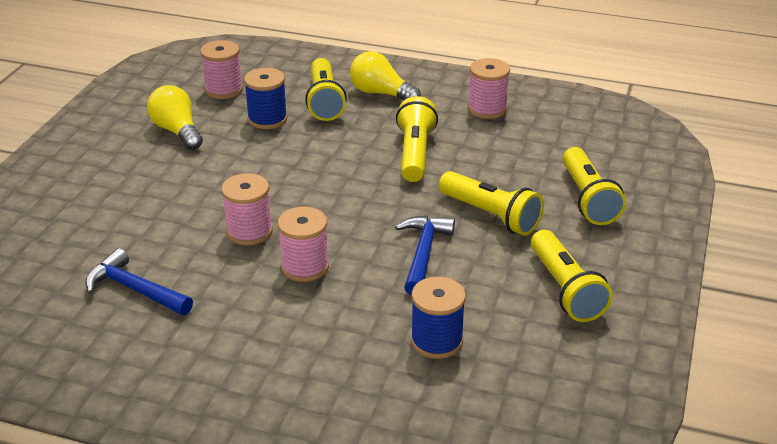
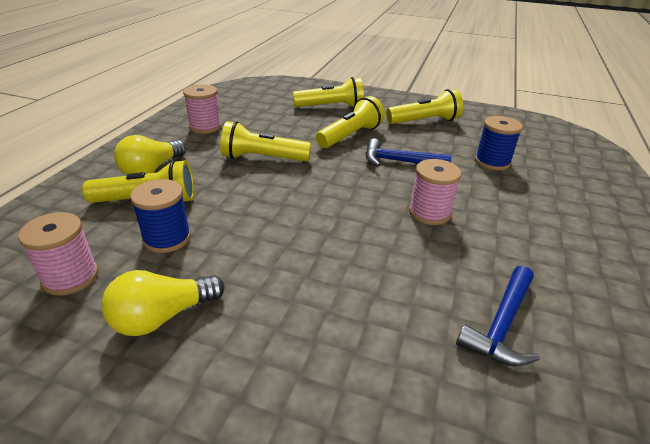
camera: 90 degrees left, 0 degrees up
(249, 231) = (383, 245): pink spool -> none

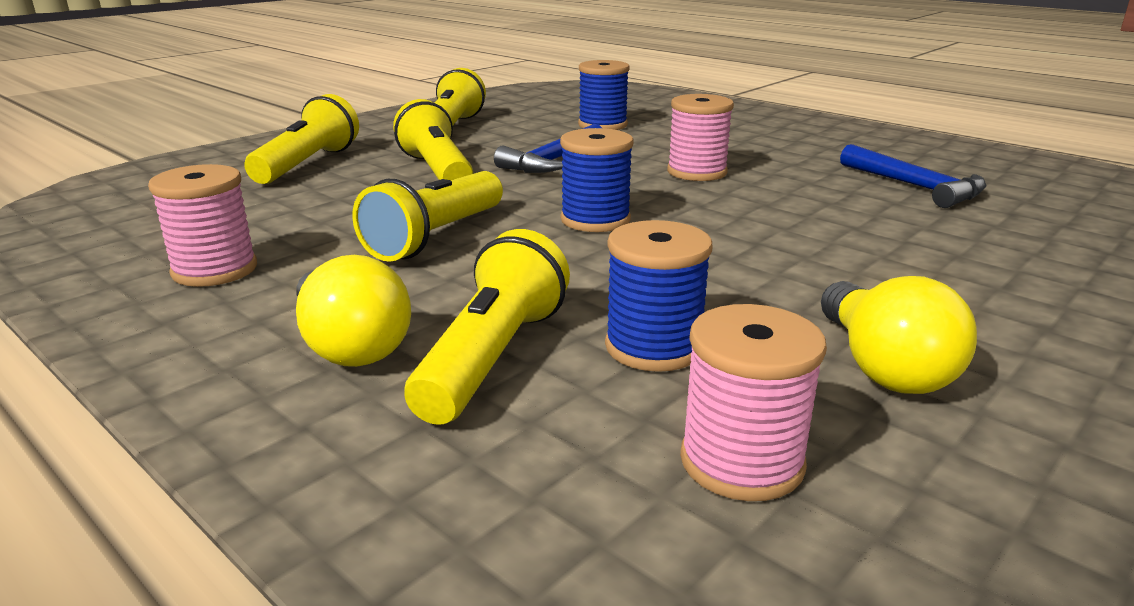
camera: 65 degrees left, 10 degrees down
(314, 193) = (595, 220): none -> blue spool

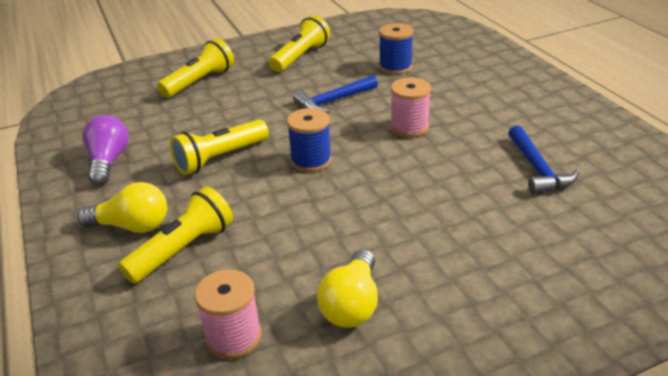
camera: 25 degrees right, 10 degrees up
(215, 270) = (108, 161): pink spool -> purple light bulb
(350, 345) = (132, 226): yellow light bulb -> yellow light bulb turned 75 degrees counterclockwise
(436, 171) = (261, 99): yellow flashlight -> none
(653, 347) = (257, 262): blue spool -> none

